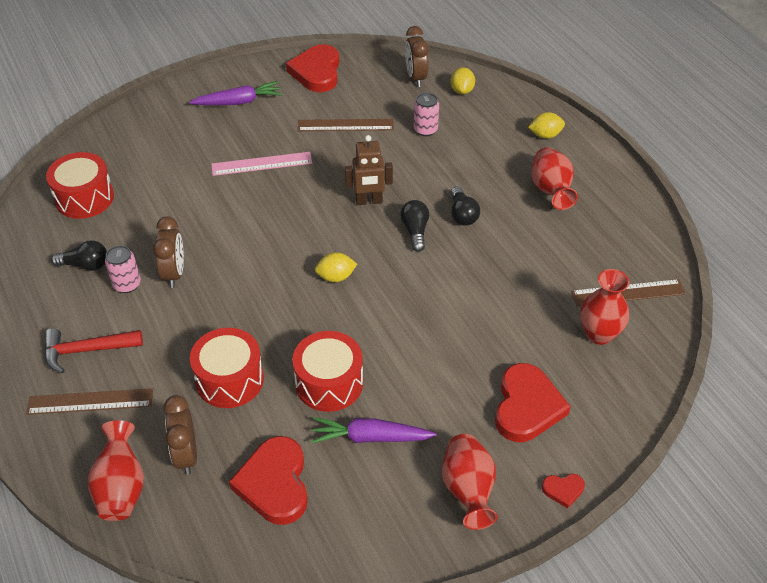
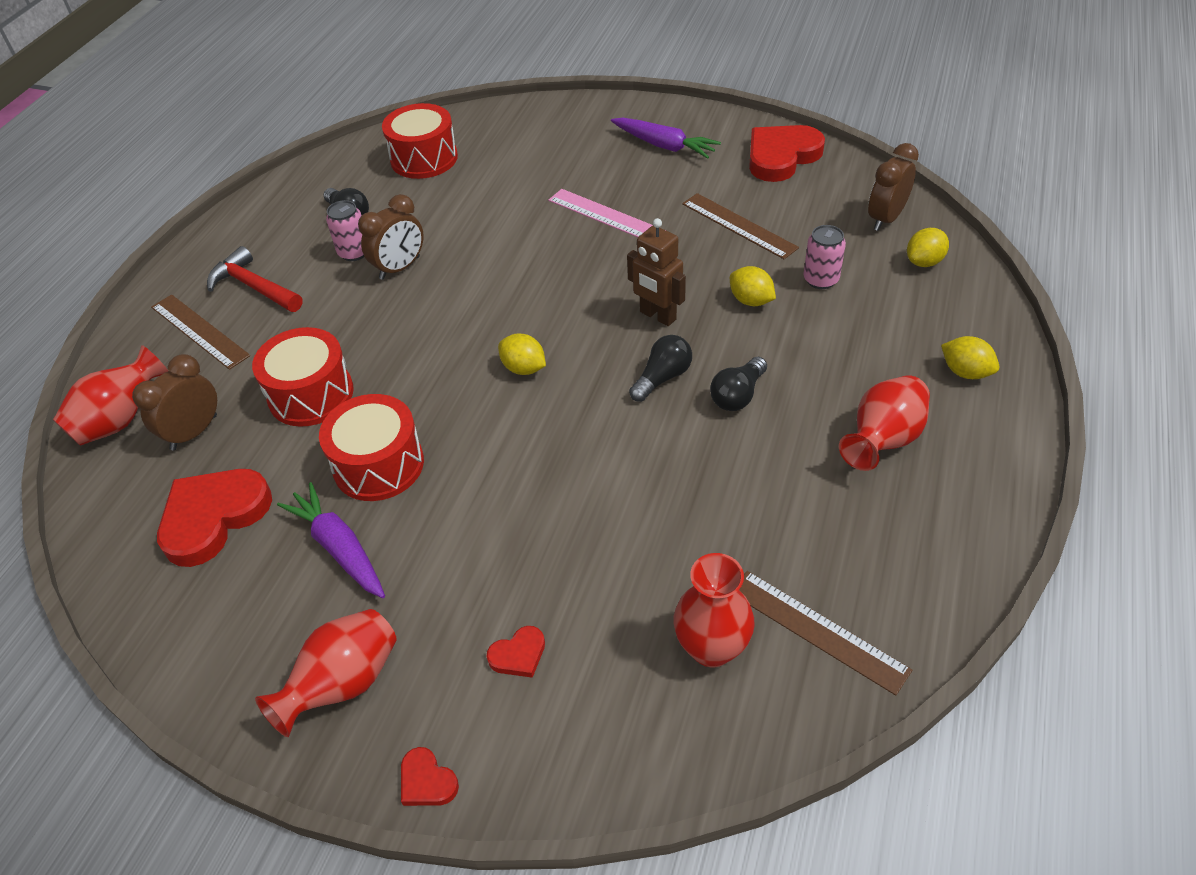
camera: 50 degrees right, 0 degrees up
(405, 162) = (751, 301): none -> yellow lemon
(527, 406) = (518, 655): red heart -> red heart, size x0.46

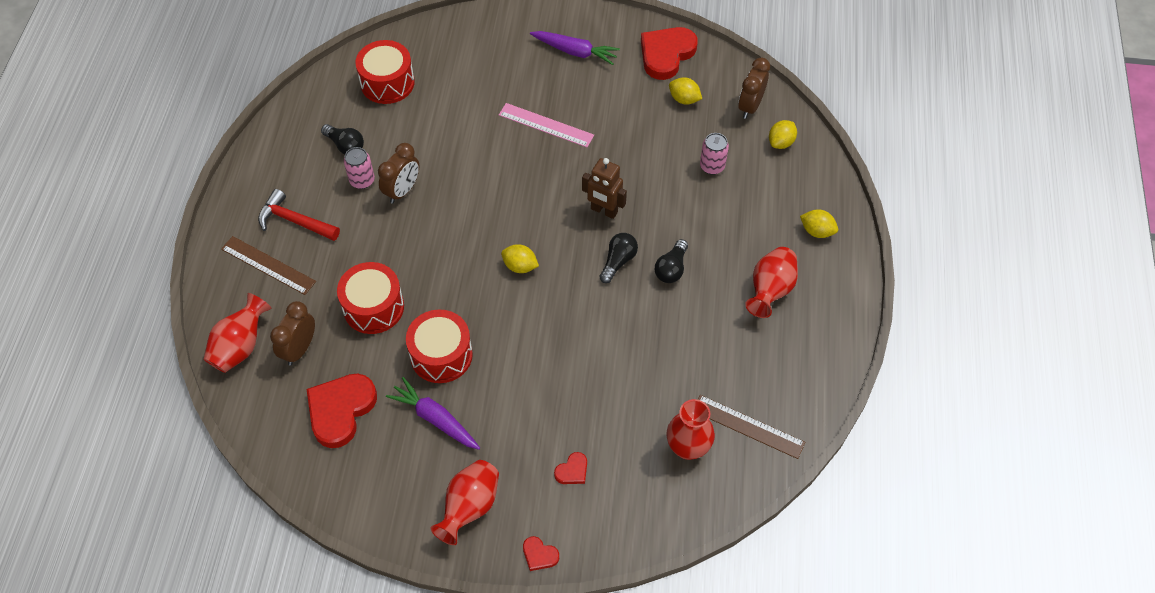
camera: 15 degrees left, 10 degrees up
(738, 226) = (646, 124): brown ruler -> none
(751, 301) = (666, 190): yellow lemon -> yellow lemon (684, 99)

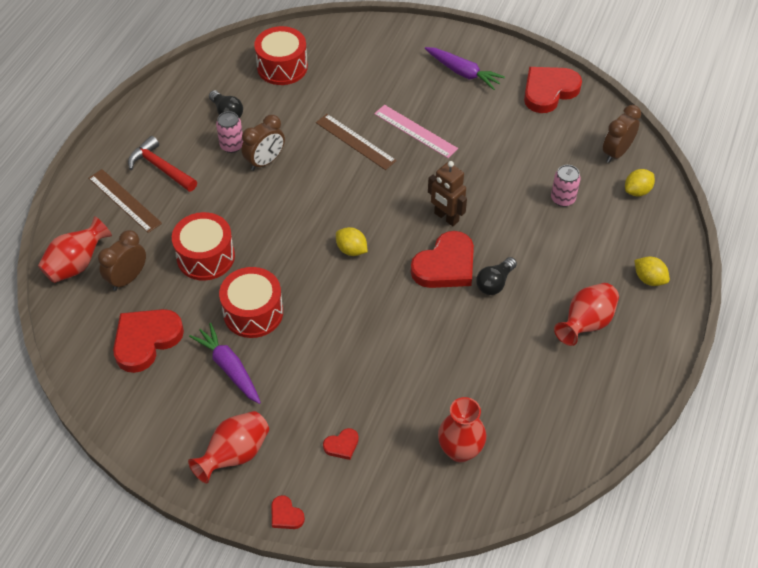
camera: 15 degrees right, 5 degrees down
(618, 261) = (445, 265): black light bulb -> red heart
(684, 99) = (554, 134): yellow lemon -> none
(748, 426) = (525, 445): brown ruler -> brown ruler (355, 141)

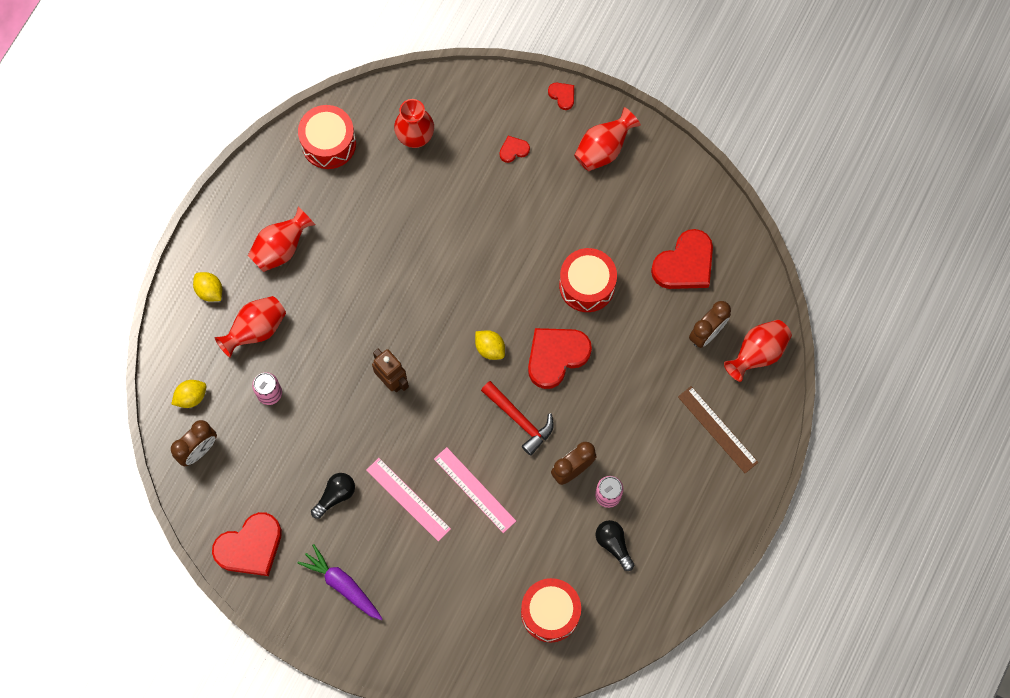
camera: 175 degrees left, 20 degrees up
(160, 168) = (683, 470): red hammer -> red hammer (520, 420)
(205, 257) = (632, 352): red drum -> red drum (328, 143)
(229, 368) = (609, 230): purple carrot -> none
(355, 141) = (474, 490): brown ruler -> pink ruler
(445, 265) = (400, 322): red heart -> red heart (556, 356)
(495, 283) = (357, 299): black light bulb -> black light bulb (335, 495)
(591, 249) = (256, 330): none -> red vase

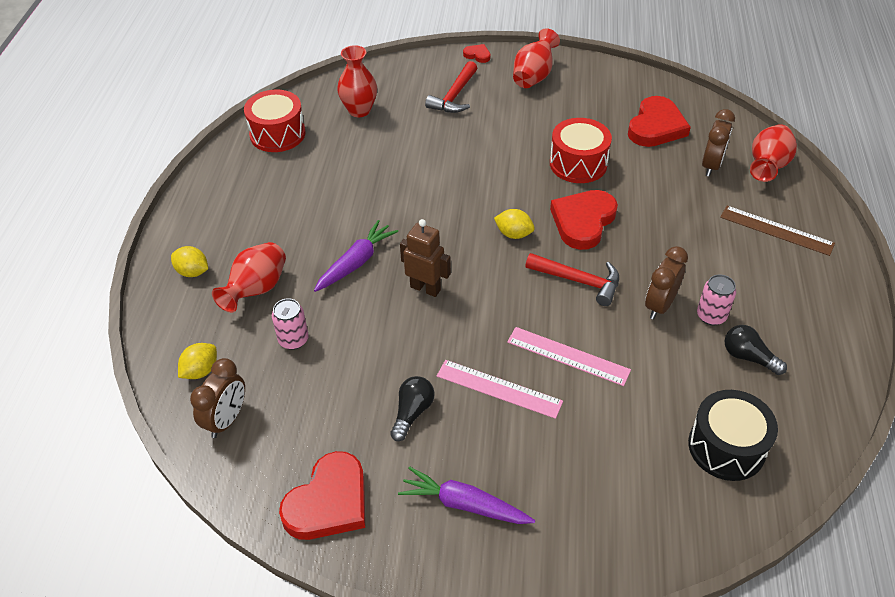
camera: 20 degrees left, 25 degrees down
(281, 248) = (259, 218): red vase -> none
(345, 330) = (356, 262): none -> purple carrot
(513, 150) = (454, 96): red heart -> red hammer
(550, 612) = (726, 447): red drum -> black drum

